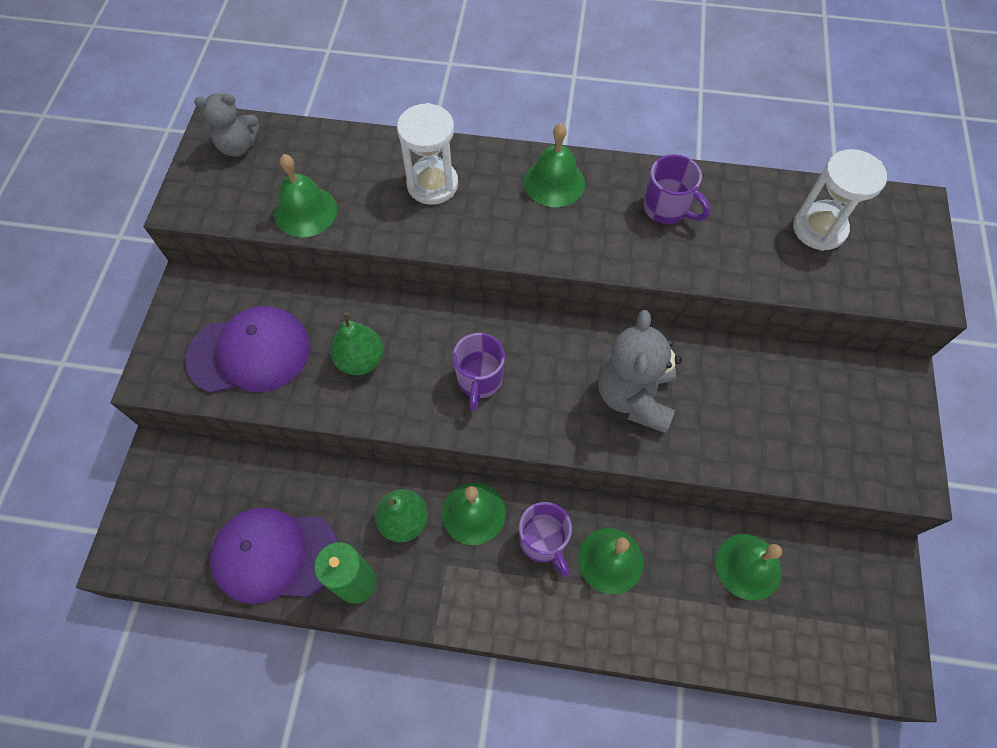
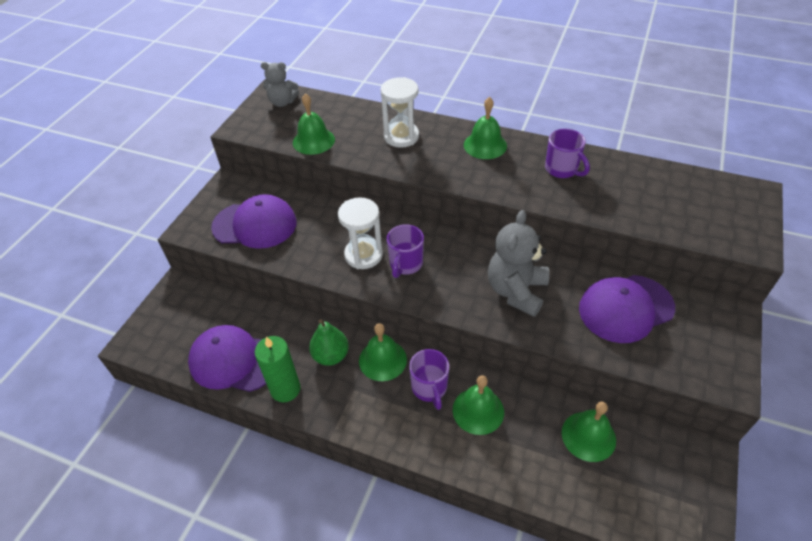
camera: 15 degrees right, 15 degrees down
(361, 360) = (327, 240): green pear -> none
(774, 396) = (625, 308): none -> purple cap
(819, 229) = (675, 195): white hourglass -> white hourglass (363, 255)

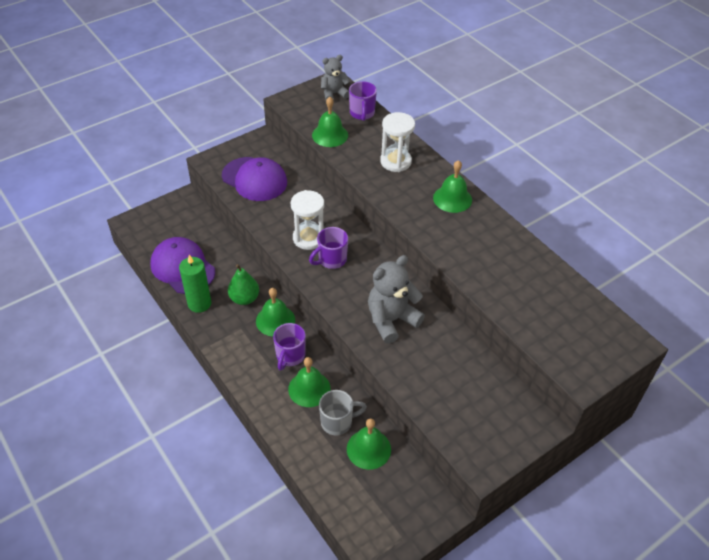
camera: 30 degrees right, 0 degrees up
(282, 102) = (334, 94): grey teddy bear -> grey teddy bear turned 120 degrees clockwise
(535, 428) = (337, 422): none -> grey mug
(562, 169) = (493, 246): purple mug -> purple mug (362, 113)
(625, 308) = (460, 376): purple cap -> none

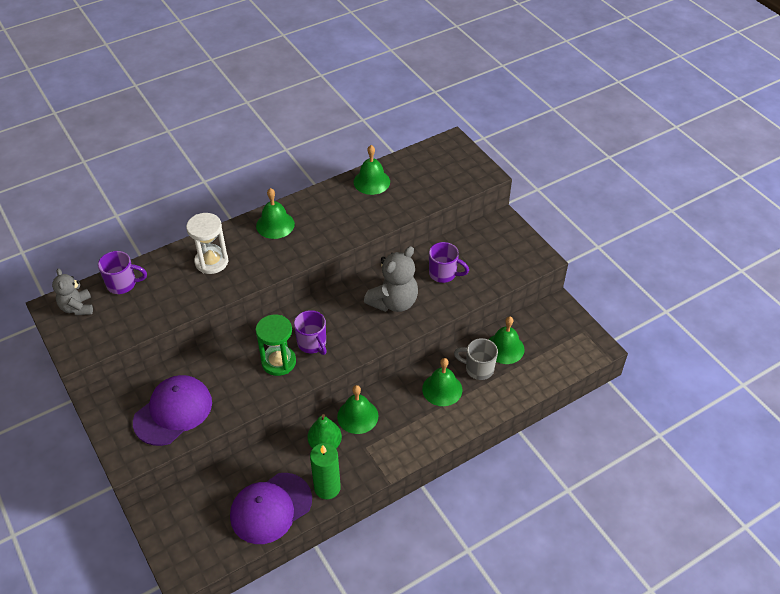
camera: 85 degrees left, 0 degrees up
(290, 356) = (403, 404): purple mug -> purple mug (443, 274)
(308, 238) = (278, 362): white hourglass -> green hourglass
(330, 135) = (153, 314): green bell -> green bell (371, 182)
(337, 422) = (478, 369): grey mug -> grey mug turned 60 degrees counterclockwise
(391, 320) = (394, 302): grey teddy bear -> grey teddy bear turned 105 degrees counterclockwise

